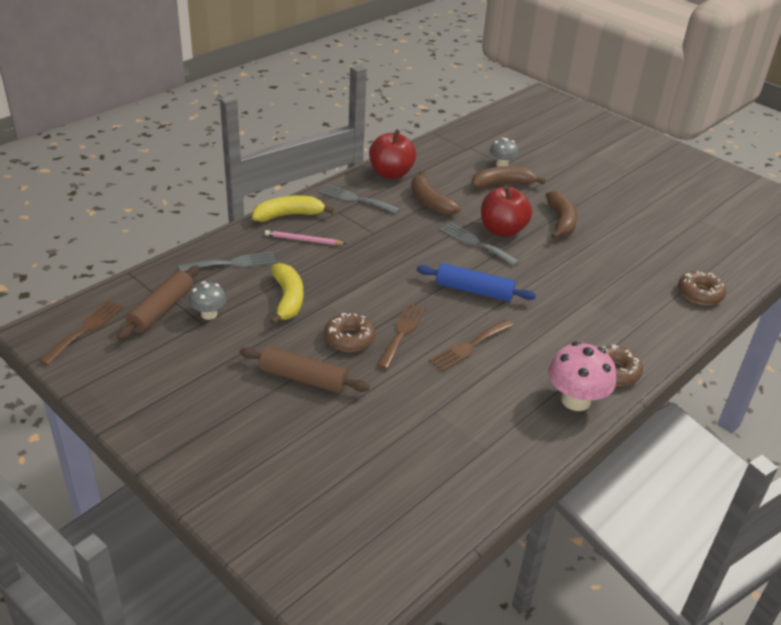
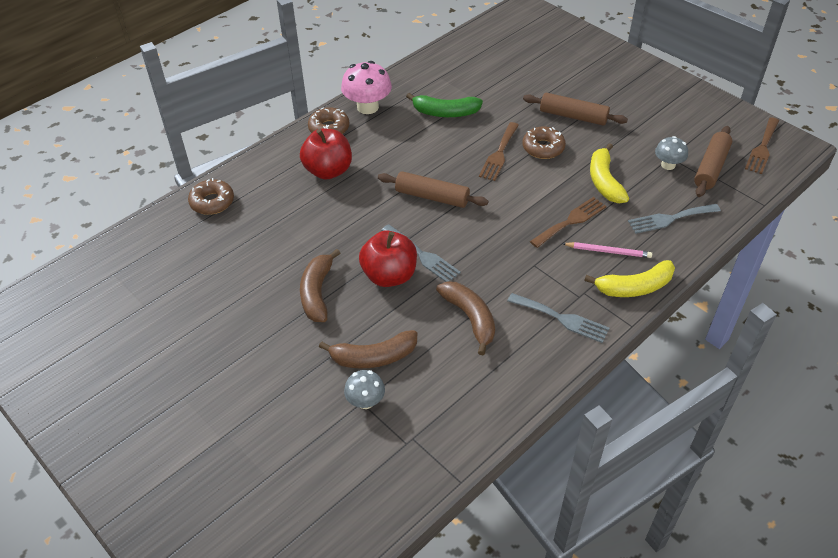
camera: 175 degrees left, 10 degrees up
(391, 173) = (521, 371): red apple -> red apple (328, 171)
(469, 347) = (443, 144): brown fork -> brown fork (571, 221)
(471, 388) = (445, 113): none -> green banana
(474, 291) = (432, 197): blue rolling pin -> brown rolling pin

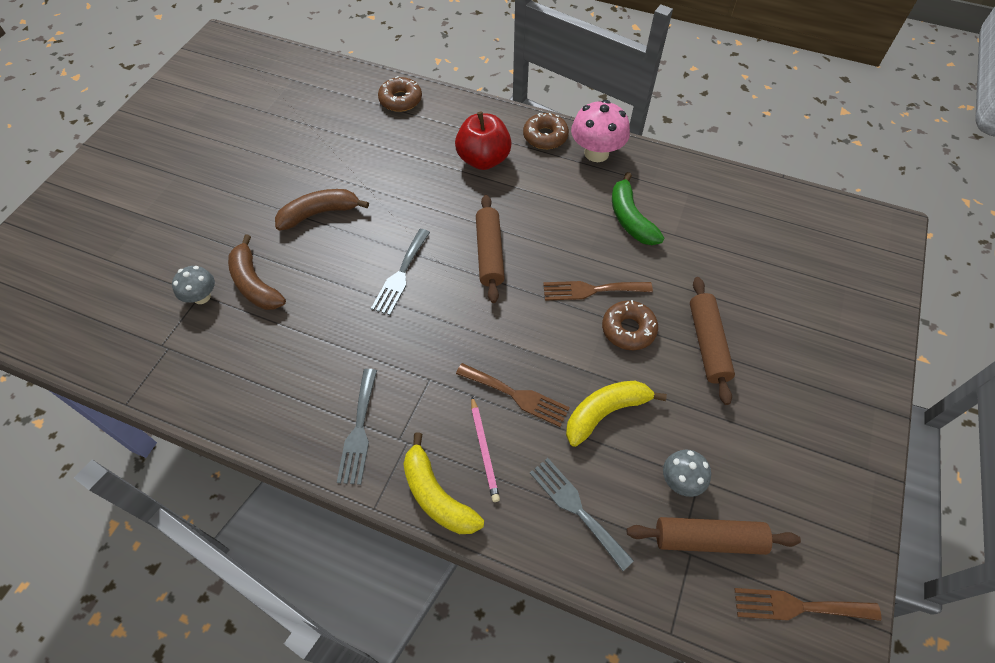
camera: 65 degrees right, 10 degrees up
(389, 275) = (362, 258): red apple -> none
(470, 318) = (330, 345): brown banana -> none

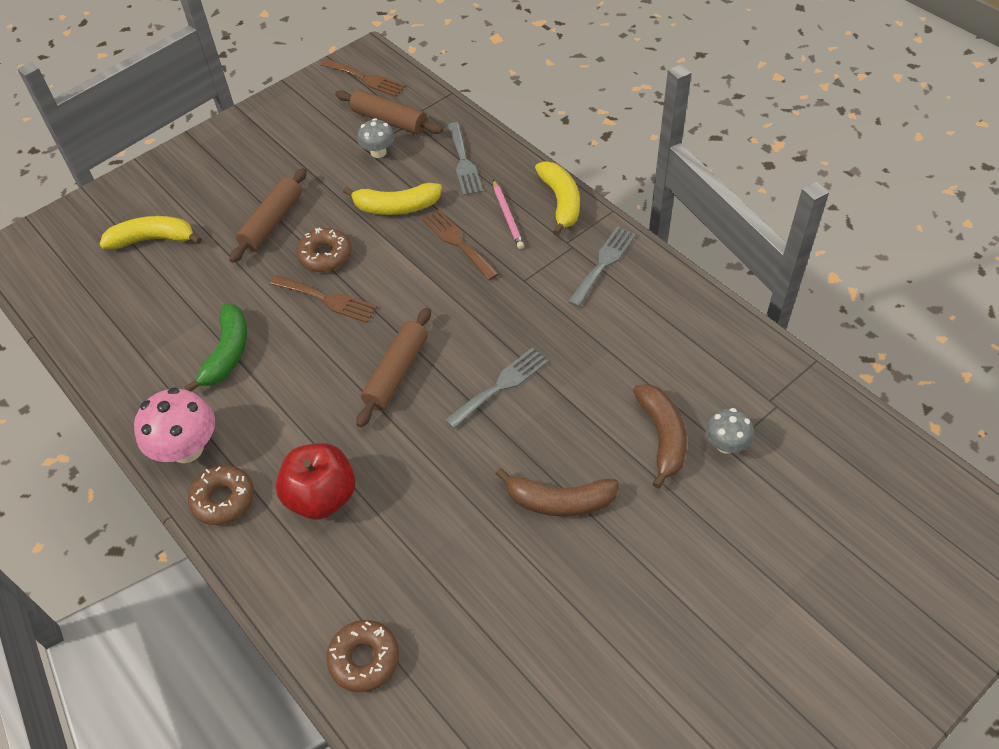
camera: 150 degrees left, 5 degrees down
(484, 450) = (508, 216): pink pencil -> pink pencil turned 150 degrees clockwise
(791, 283) = (153, 239): none -> yellow banana

